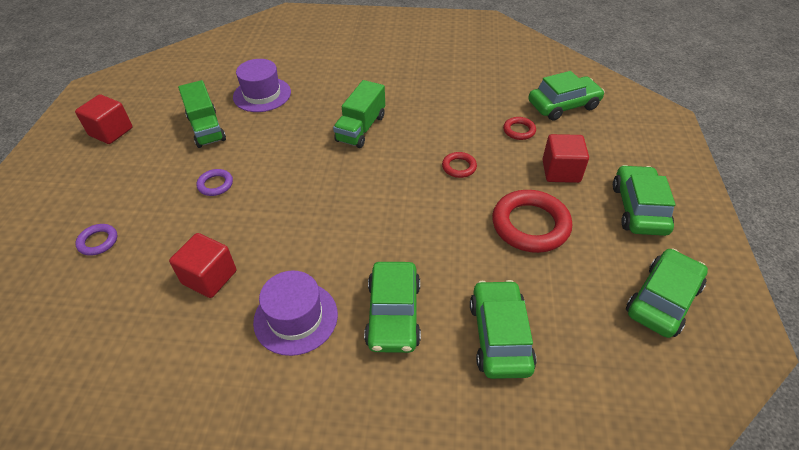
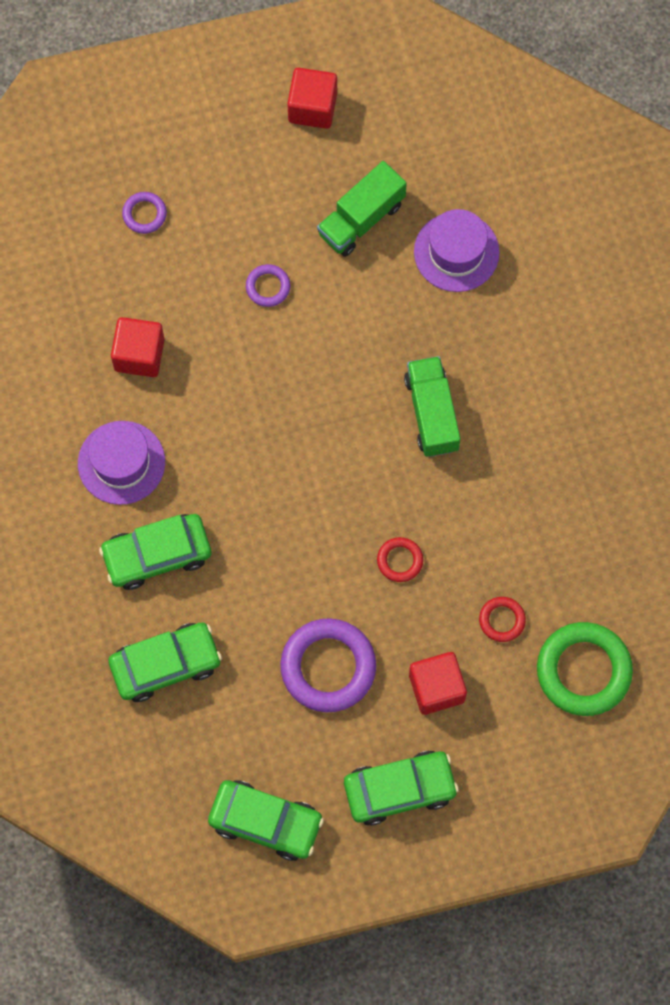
camera: 70 degrees right, 25 degrees up
(361, 128) = (432, 413): green truck -> green truck turned 75 degrees clockwise
(530, 225) = (328, 667): red ring -> purple ring
(563, 105) = (583, 671): green car -> green ring

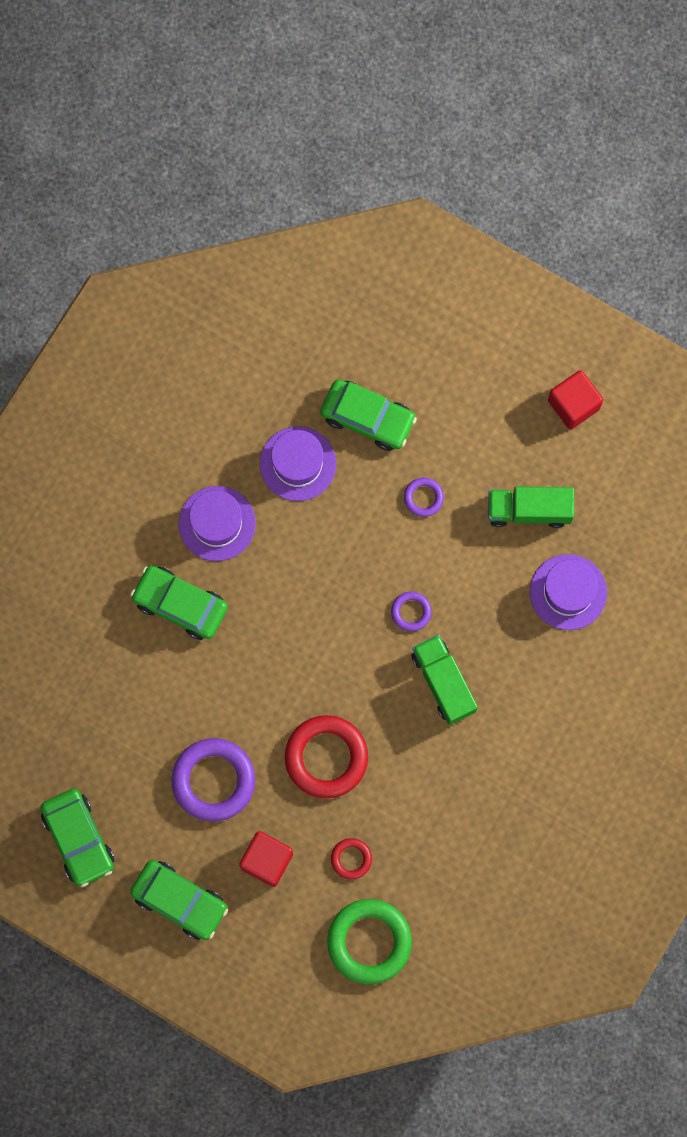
camera: 45 degrees right, 5 degrees up
(139, 355) = (297, 463): red cube -> purple hat
(144, 214) = (393, 373): purple ring -> purple ring (411, 612)
(165, 664) = (116, 679): green car -> green car (368, 418)
(400, 560) = (326, 757): red ring -> red ring, size x2.04
(432, 413) = (443, 682): green truck -> green truck turned 60 degrees counterclockwise

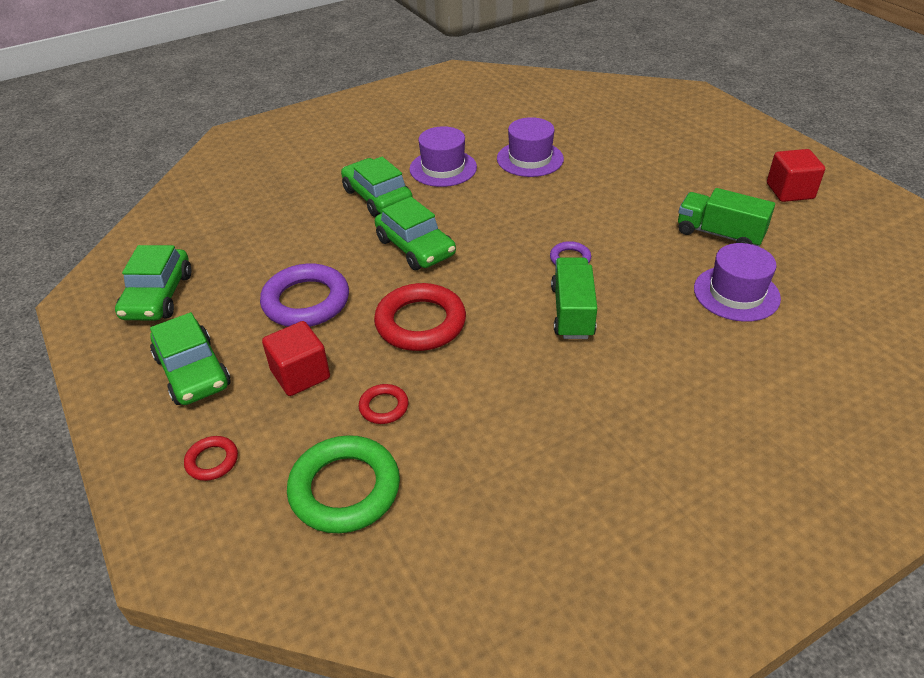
camera: 30 degrees right, 35 degrees down
(260, 968) = (212, 461): none -> red ring
(368, 418) = (602, 153): green car -> green car (415, 247)
(423, 498) = (623, 201): purple ring -> none

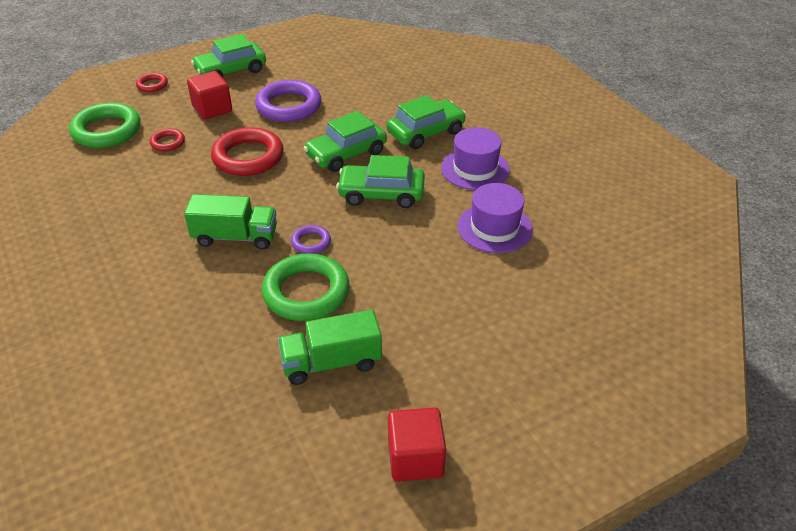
camera: 90 degrees right, 0 degrees up
(158, 296) = (311, 50): green car -> green car (381, 194)
(641, 255) = (306, 292): none -> green ring
(719, 234) = (331, 362): green truck -> green truck turned 135 degrees counterclockwise
(736, 293) = (227, 354): purple hat -> none

